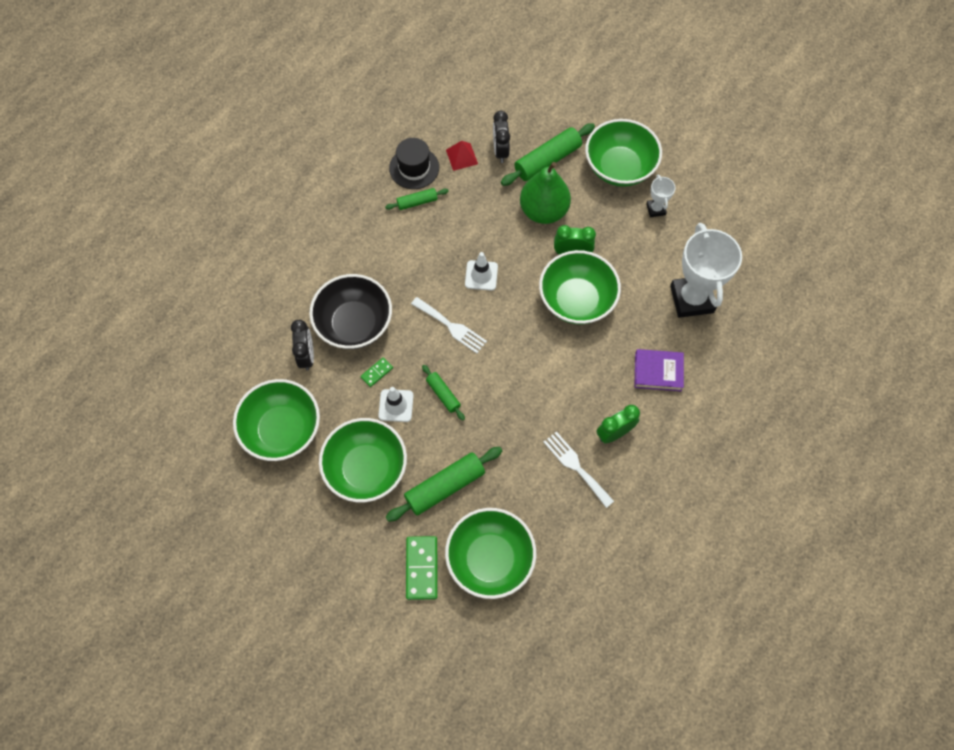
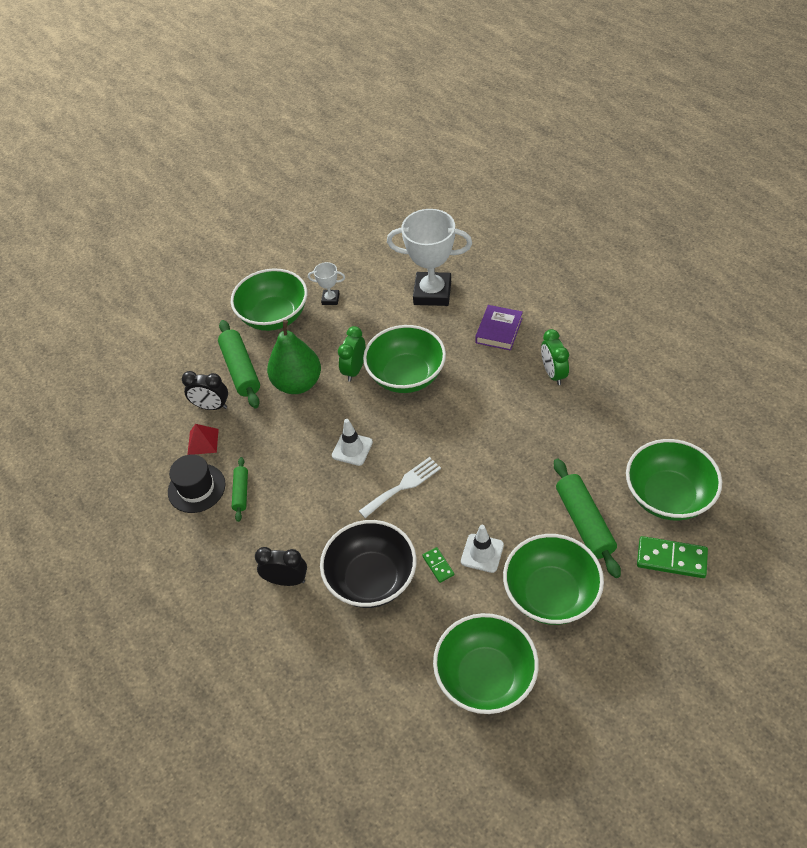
camera: 70 degrees left, 15 degrees down
(307, 355) = (397, 636): black clock -> black clock (286, 580)
(443, 394) = (480, 506): green rolling pin -> none
(576, 466) = (581, 409): white fork -> none

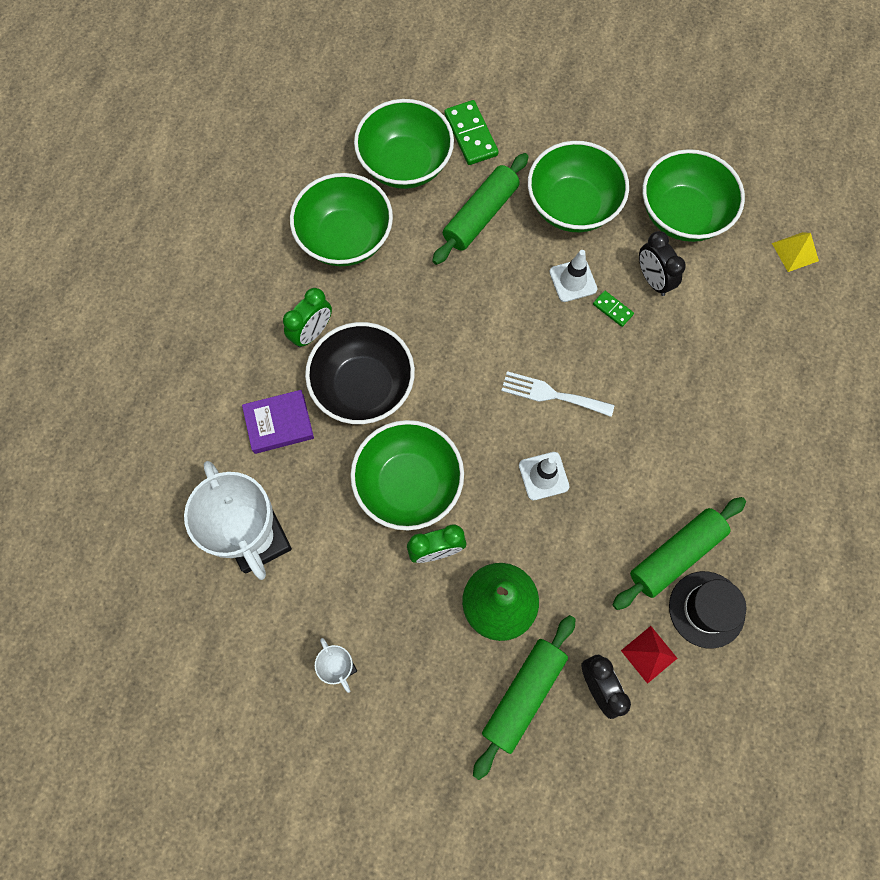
camera: 130 degrees left, 20 degrees up
(241, 492) = (675, 554): green rolling pin -> green rolling pin, size x1.81
(274, 316) = (413, 722): green bowl -> green bowl (345, 238)
(286, 580) = (728, 433): black clock -> black clock (652, 280)
(371, 579) = (668, 357): black bowl -> black bowl (363, 387)
(386, 747) = (795, 252): none -> yellow pyramid
(438, 565) = (612, 309): green domino -> green domino turned 75 degrees counterclockwise

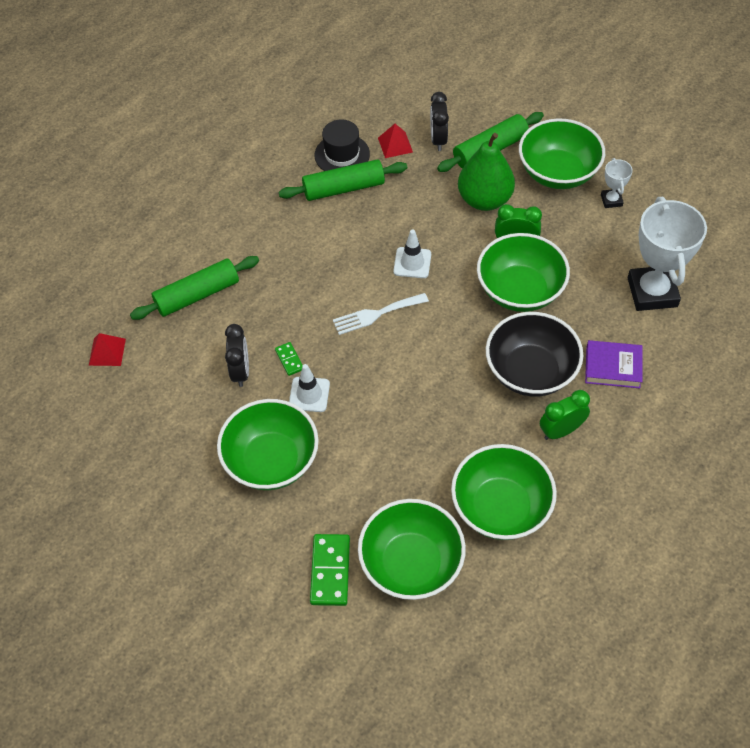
camera: 155 degrees left, 15 degrees down
(480, 215) = (361, 483): green rolling pin -> green rolling pin (197, 295)
(551, 394) = (376, 314): white fork -> white fork turned 120 degrees clockwise
(682, 215) = (178, 416): green bowl -> green bowl (558, 172)
(795, 252) = (107, 352): yellow pyramid -> red pyramid

